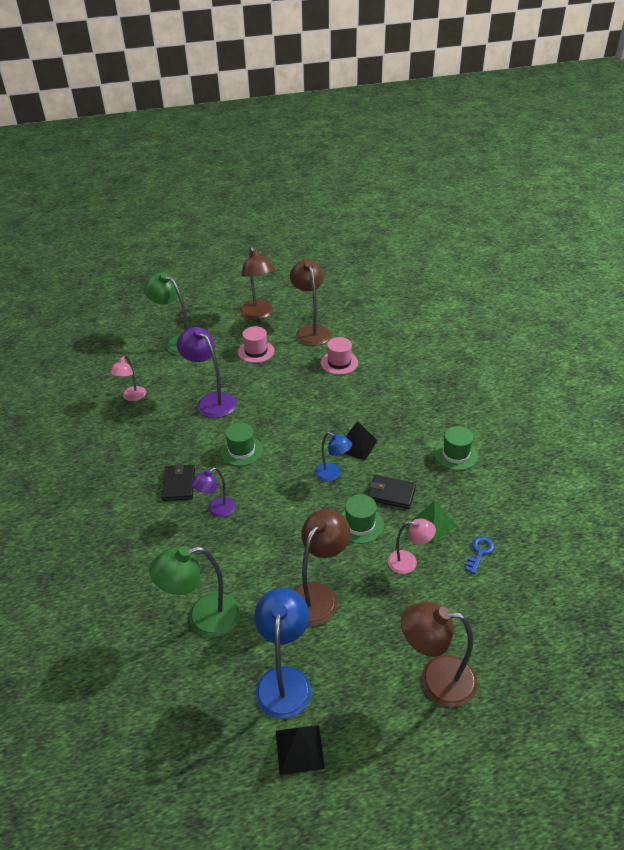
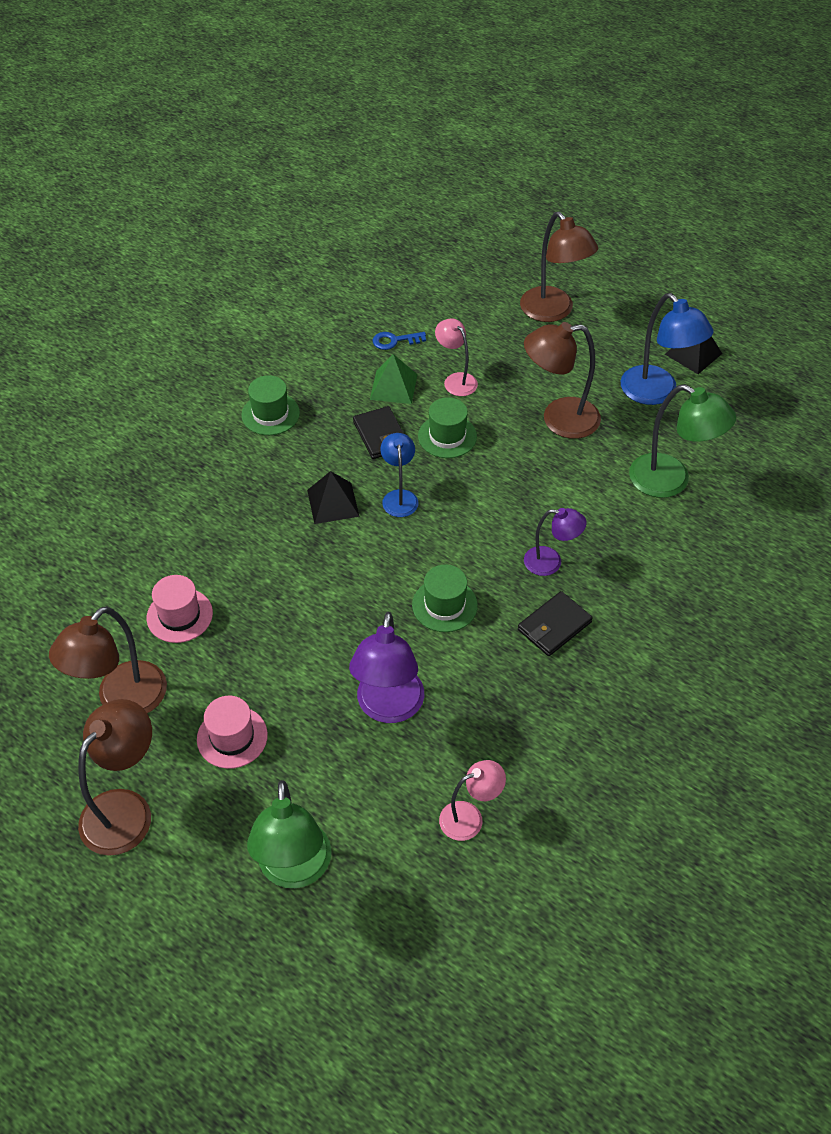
camera: 130 degrees left, 10 degrees up
(284, 680) = (656, 393): blue lamp -> blue lamp turned 90 degrees counterclockwise

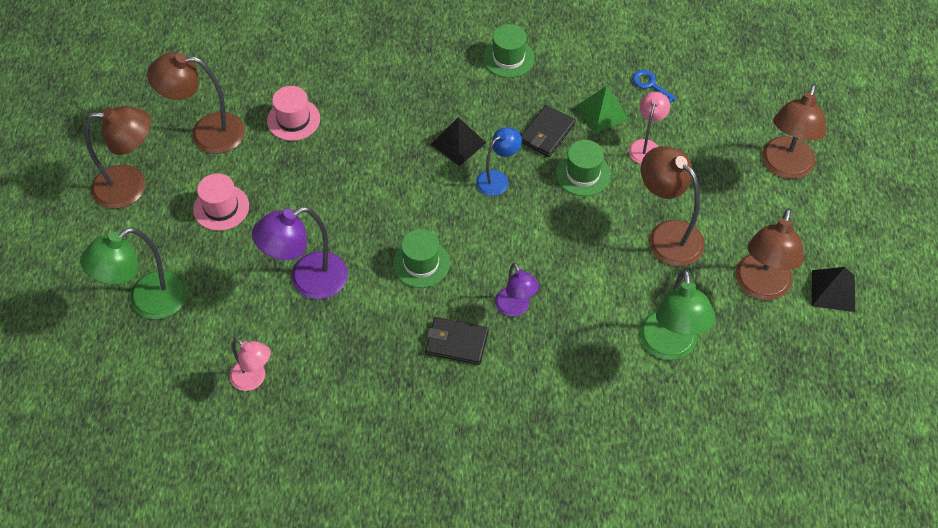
camera: 55 degrees right, 5 degrees up
(656, 393) = (760, 287): blue lamp -> brown lamp

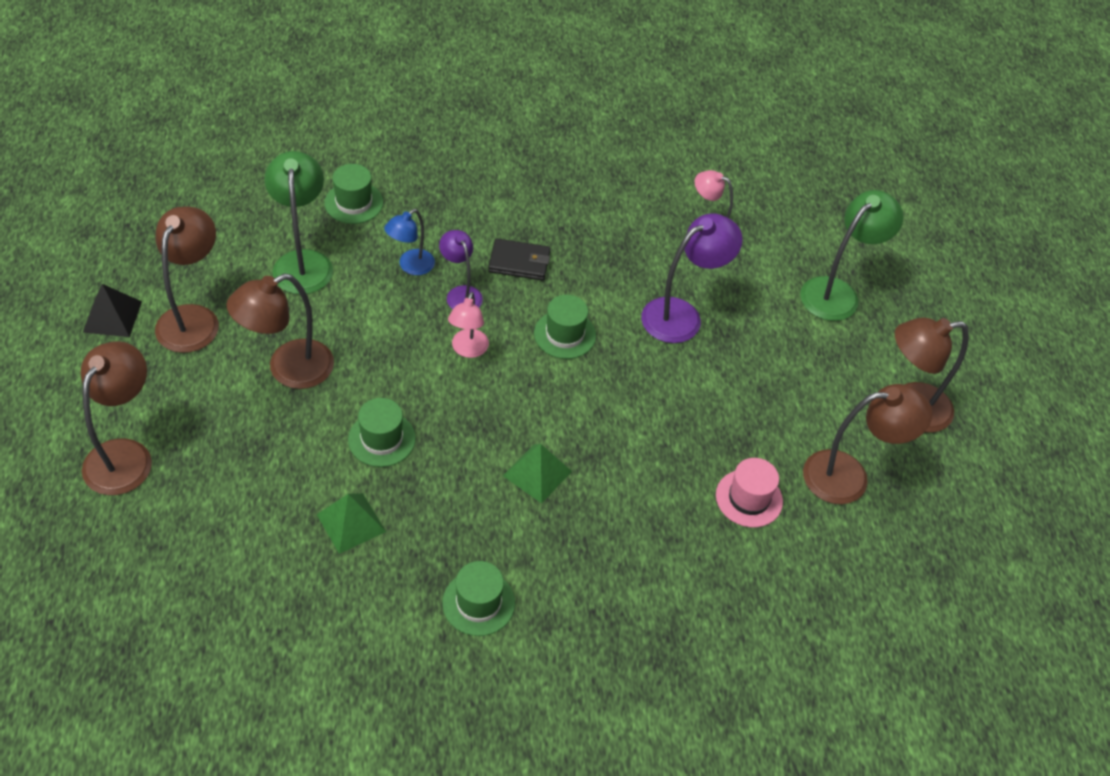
camera: 170 degrees right, 5 degrees down
(221, 207) = (798, 388): pink hat -> none
(458, 143) = (537, 473): black pyramid -> green pyramid
(497, 179) = (486, 429): blue lamp -> blue lamp (411, 266)
(547, 133) = (425, 491): black wallet -> none
(626, 420) = (354, 203): none -> green hat
(646, 146) = (299, 477): pink lamp -> pink lamp (468, 350)
(650, 85) = (281, 566): blue key -> none
(667, 235) = (288, 370): brown lamp -> brown lamp turned 105 degrees clockwise

